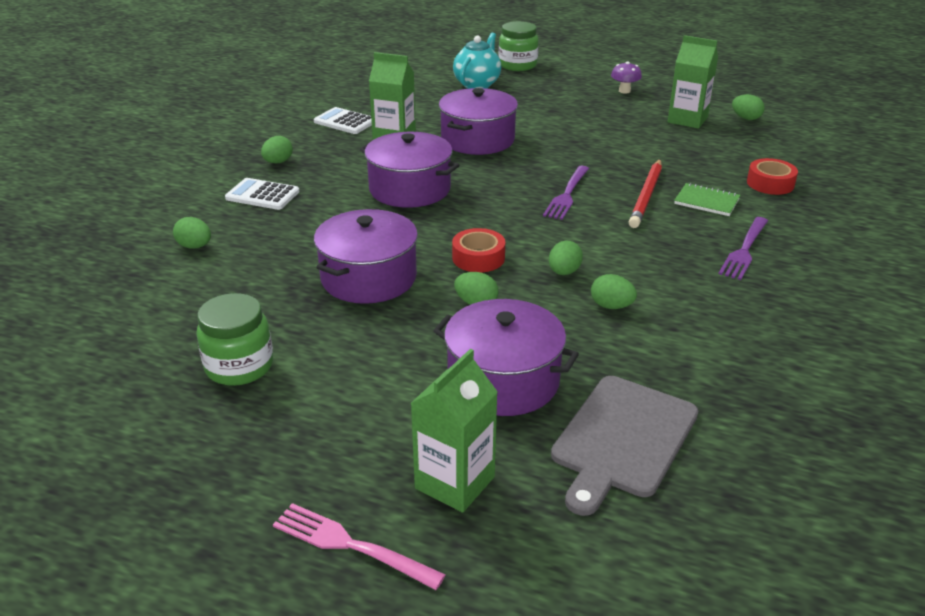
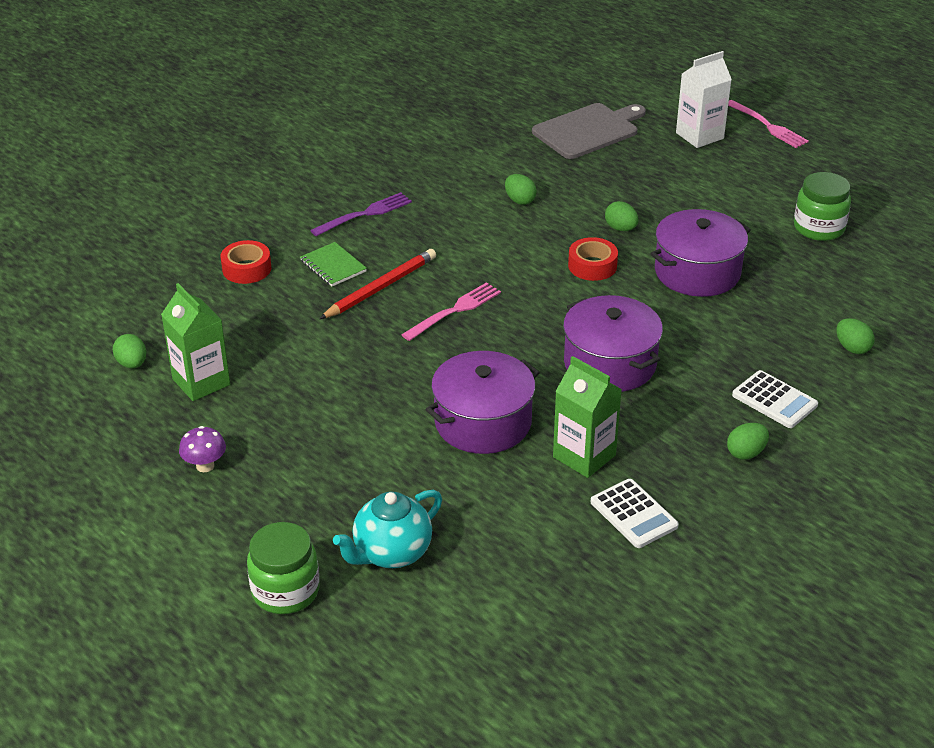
camera: 155 degrees left, 5 degrees up
(455, 482) = (699, 136): green carton -> white carton
(503, 380) = (637, 175): purple pot -> none
(564, 272) = (531, 235): green egg -> none
(567, 194) = (454, 311): purple fork -> pink fork

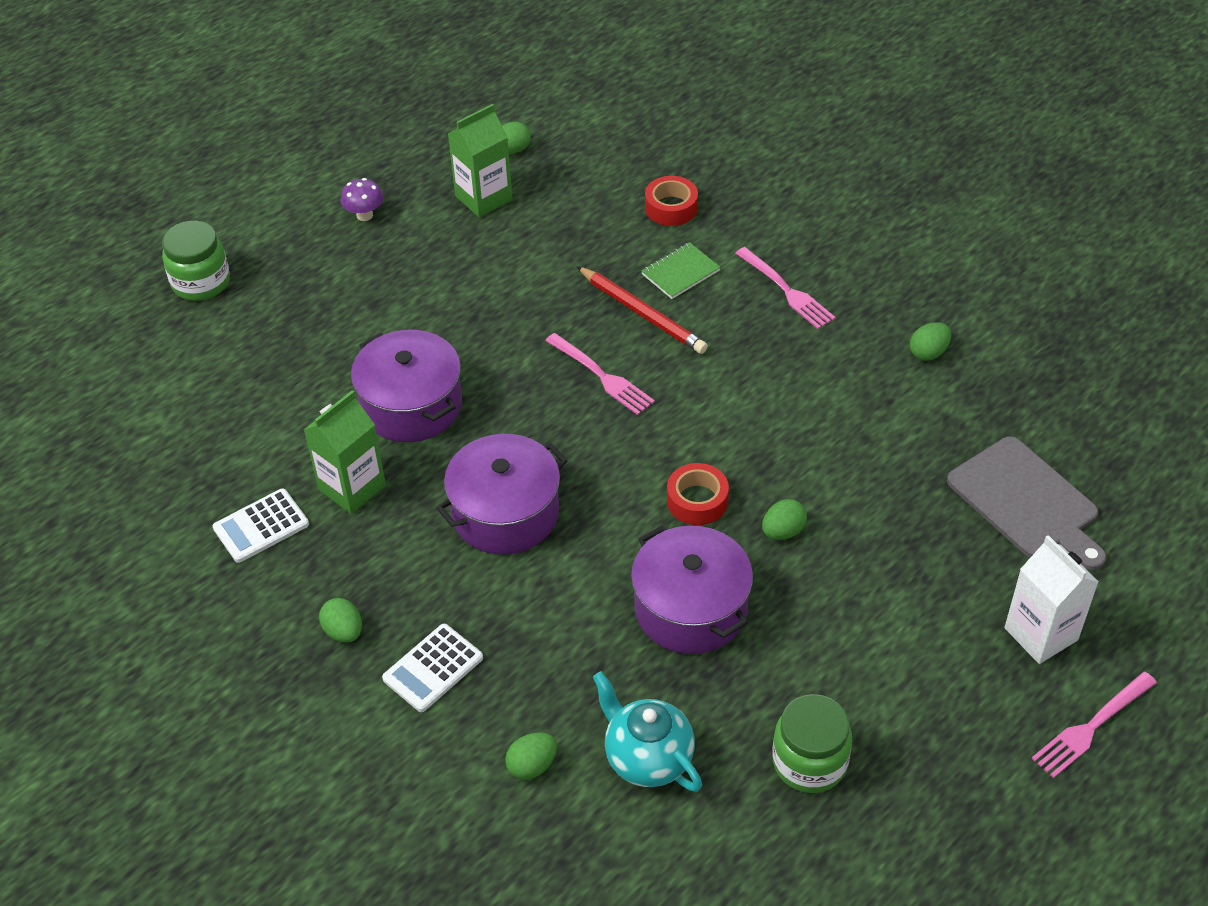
camera: 90 degrees right, 10 degrees up
(364, 214) = (786, 290): purple fork -> pink fork
(391, 553) = (235, 346): turquoise teapot -> turquoise teapot (647, 758)
(520, 200) = (835, 429): green egg -> green egg (928, 353)

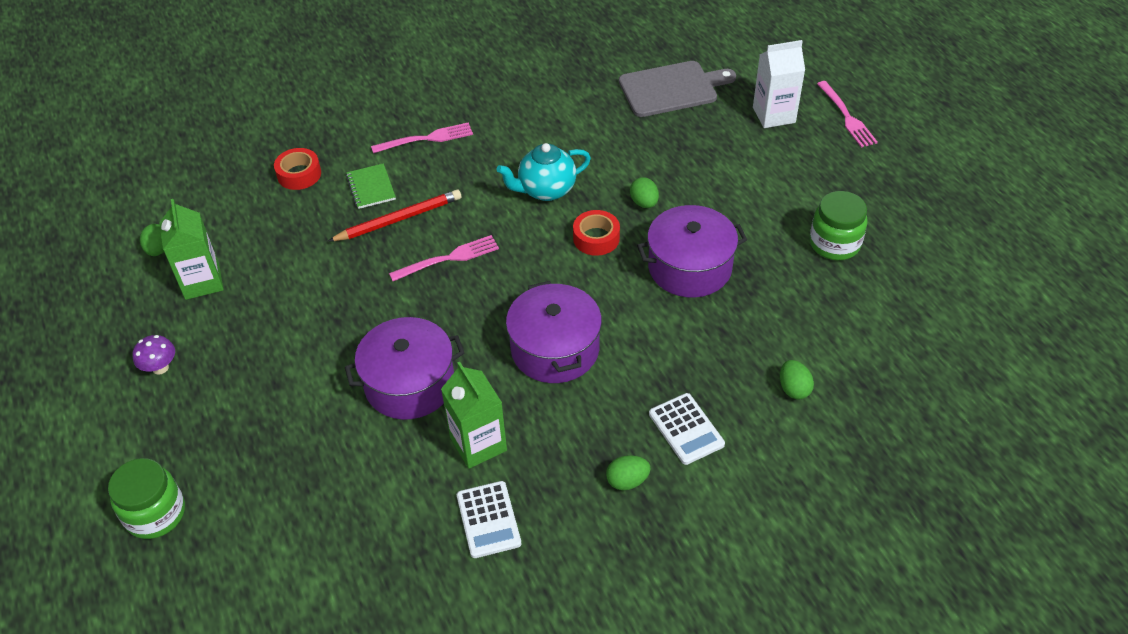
camera: 70 degrees left, 0 degrees up
(647, 758) = (807, 323): turquoise teapot -> turquoise teapot (546, 190)
(928, 353) = (526, 91): green egg -> none

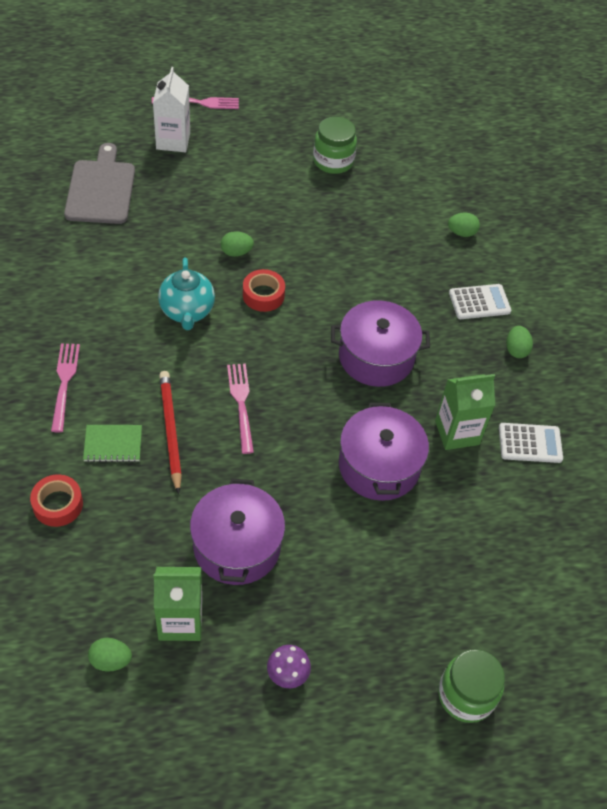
camera: 80 degrees left, 5 degrees up
(689, 267) = (322, 248): purple pot -> purple pot (237, 546)

